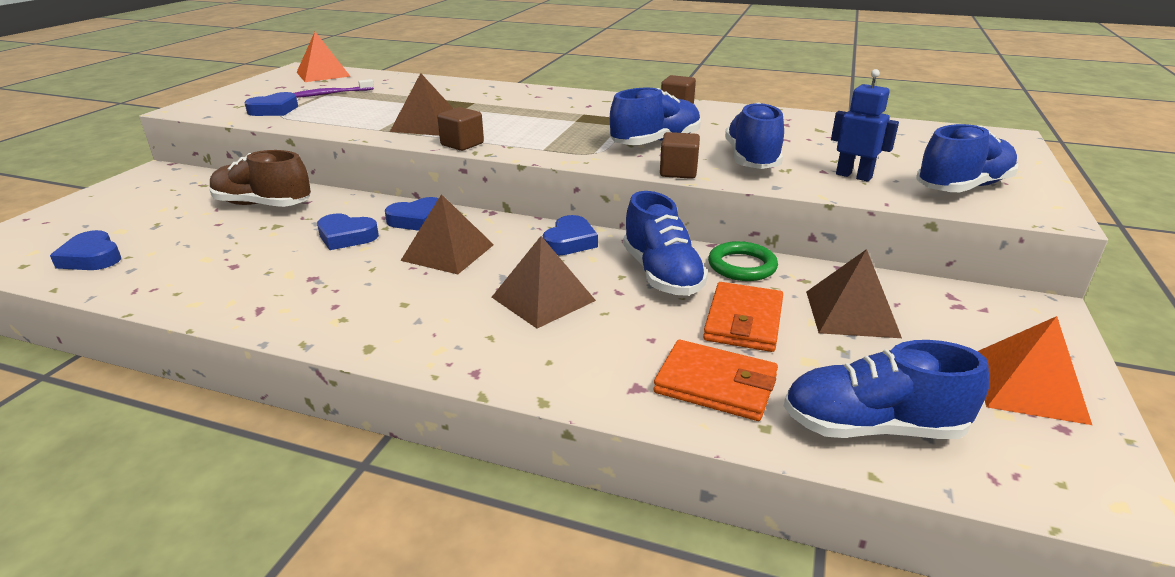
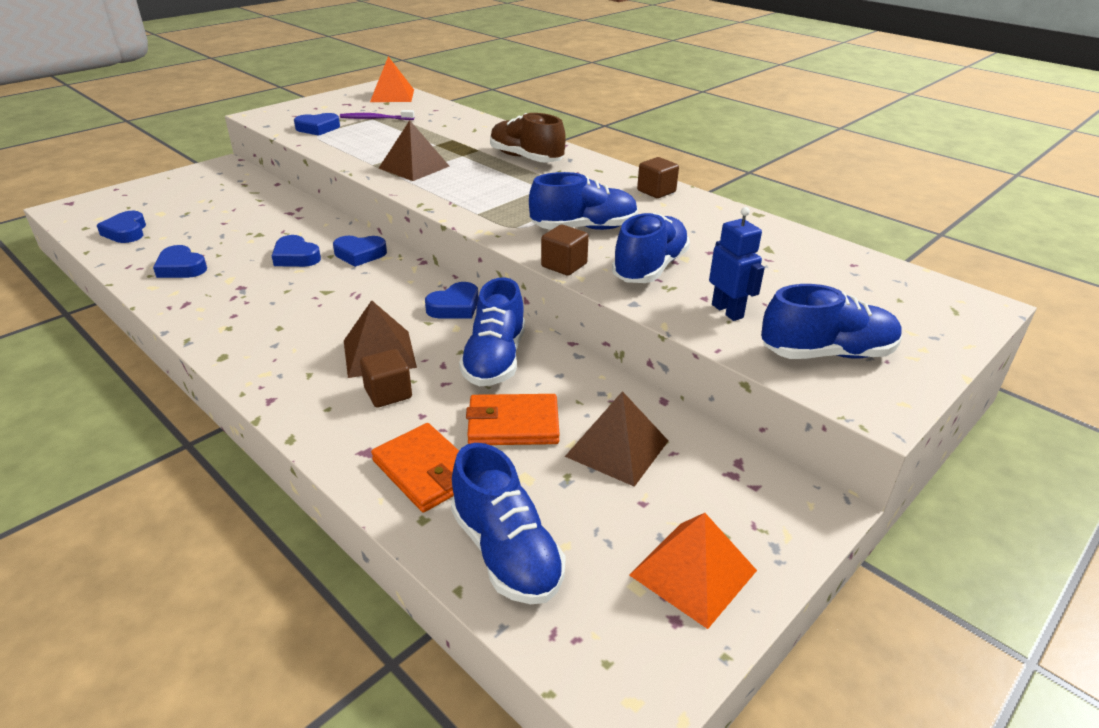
camera: 25 degrees right, 5 degrees up
(212, 276) = (181, 268): none -> blue heart
(263, 205) = (267, 213): brown shoe -> brown shoe (526, 158)
(448, 252) = (352, 291): brown pyramid -> none
(462, 144) = (419, 194): brown cube -> brown cube (388, 393)
(742, 266) = (574, 372): green ring -> none
(743, 321) = (513, 424): orange wallet -> orange wallet turned 45 degrees clockwise
(872, 427) = (506, 552): blue shoe -> blue shoe turned 150 degrees counterclockwise

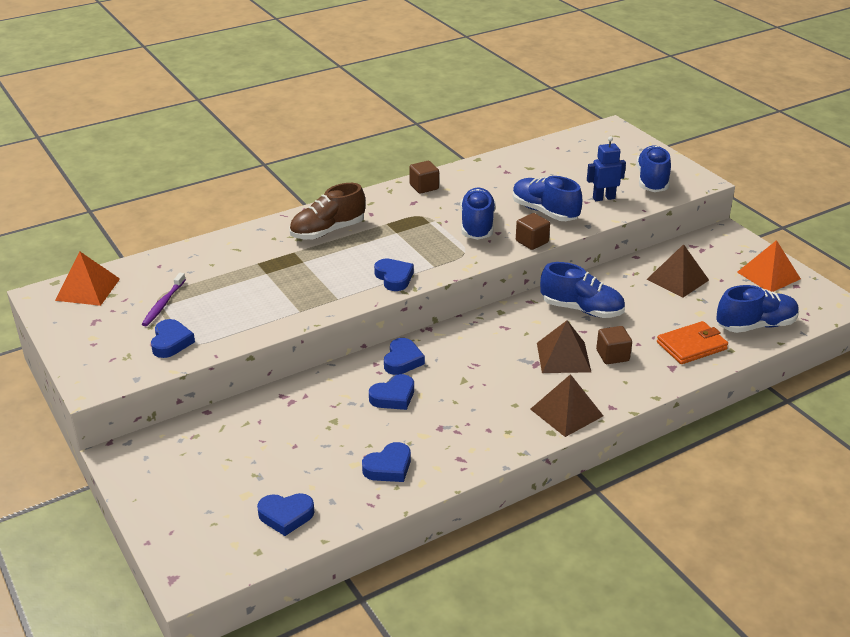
camera: 75 degrees left, 0 degrees up
(414, 167) = (318, 289): brown pyramid -> brown pyramid (566, 412)
(455, 307) = (507, 319): blue heart -> blue heart (394, 278)
(513, 424) = (651, 311): orange wallet -> none

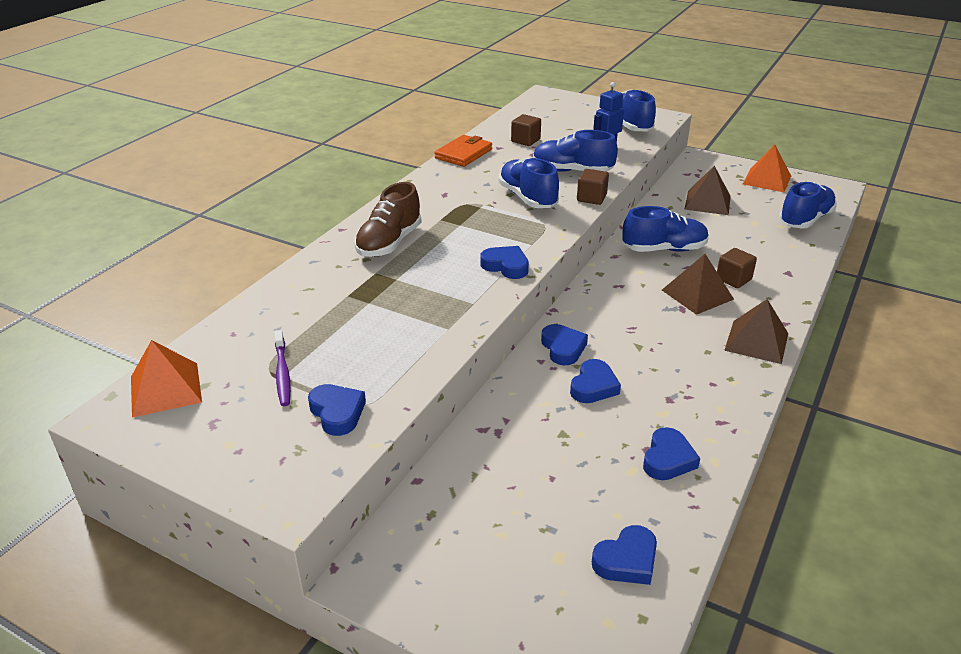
camera: 30 degrees left, 0 degrees up
(424, 187) = (439, 178): brown cube -> brown cube (525, 140)
(691, 346) = (781, 251): orange wallet -> orange wallet (464, 154)

